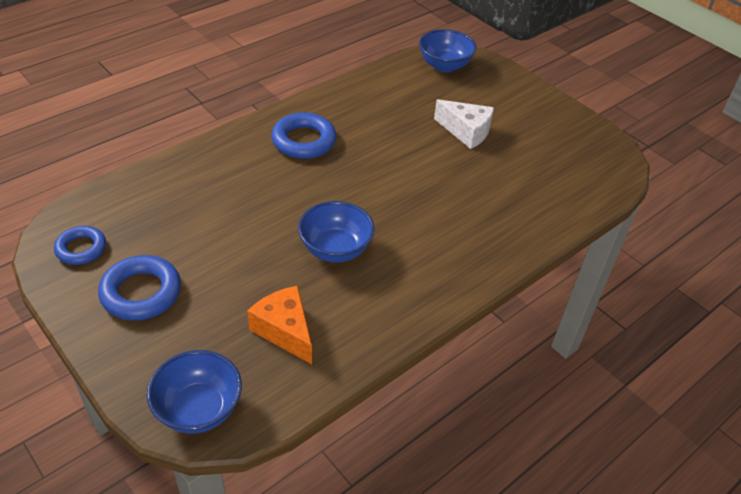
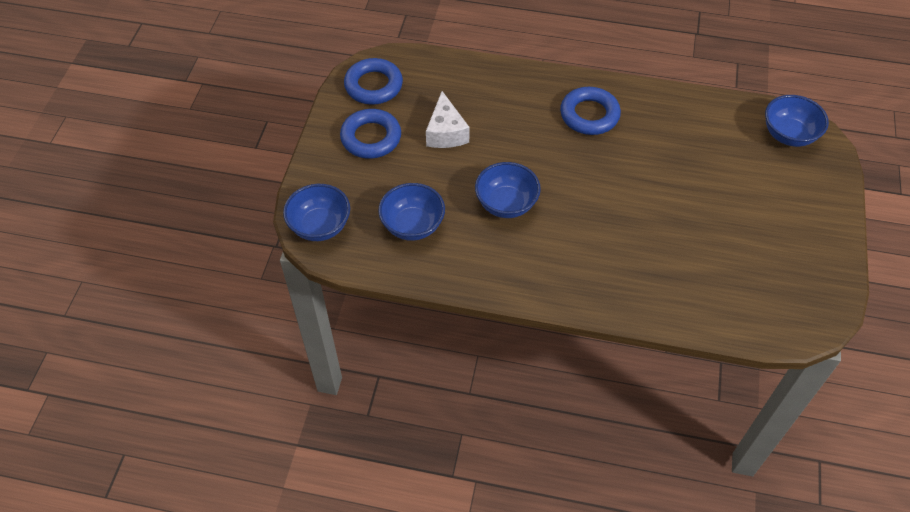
camera: 55 degrees right, 10 degrees up
(81, 249) = (373, 85): blue ring -> blue ring, size x1.53
(285, 331) = (412, 225): orange cheese -> blue bowl
(466, 132) = (721, 199): white cheese -> white cheese (446, 132)

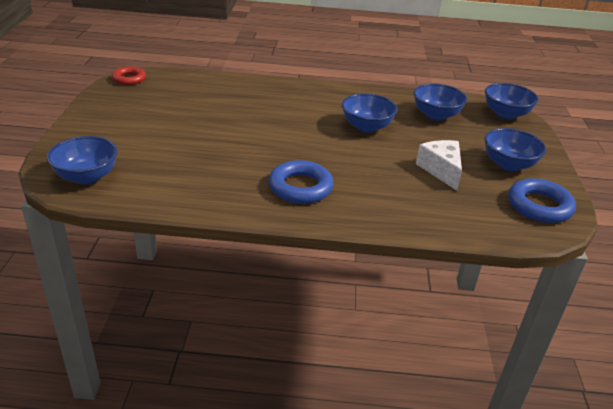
camera: 170 degrees right, 20 degrees down
(371, 138) = (508, 165): blue ring -> blue bowl
(817, 319) = (129, 79): none -> red ring

